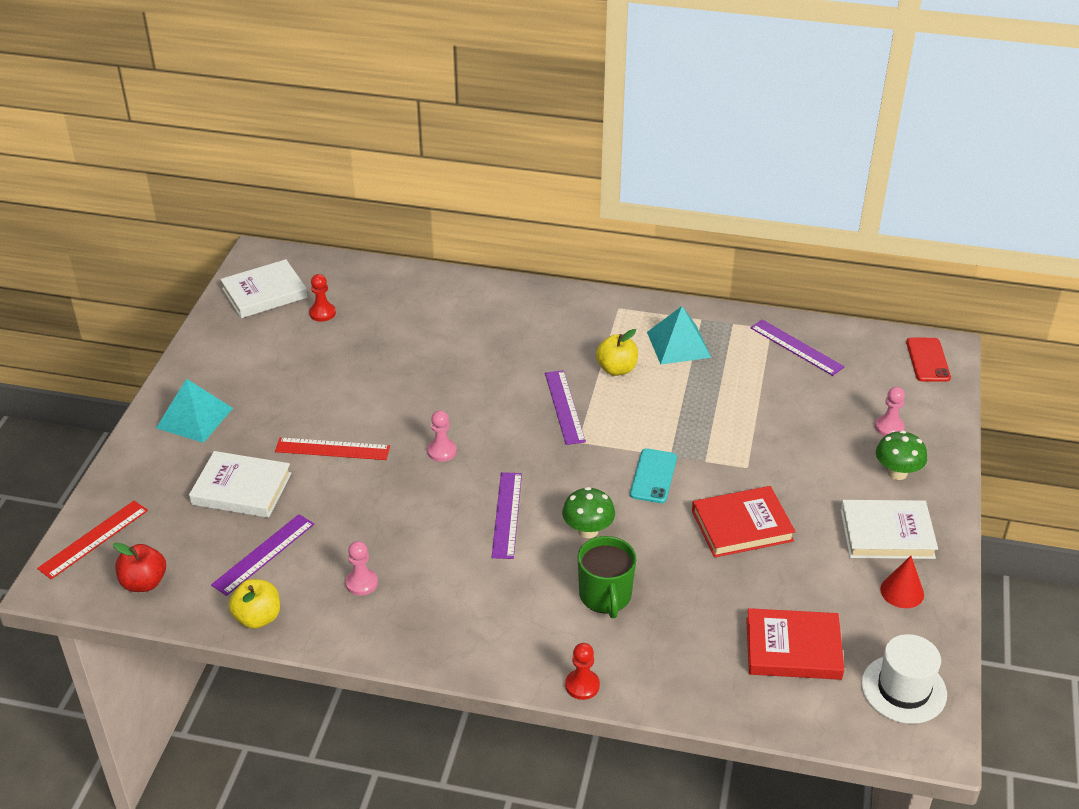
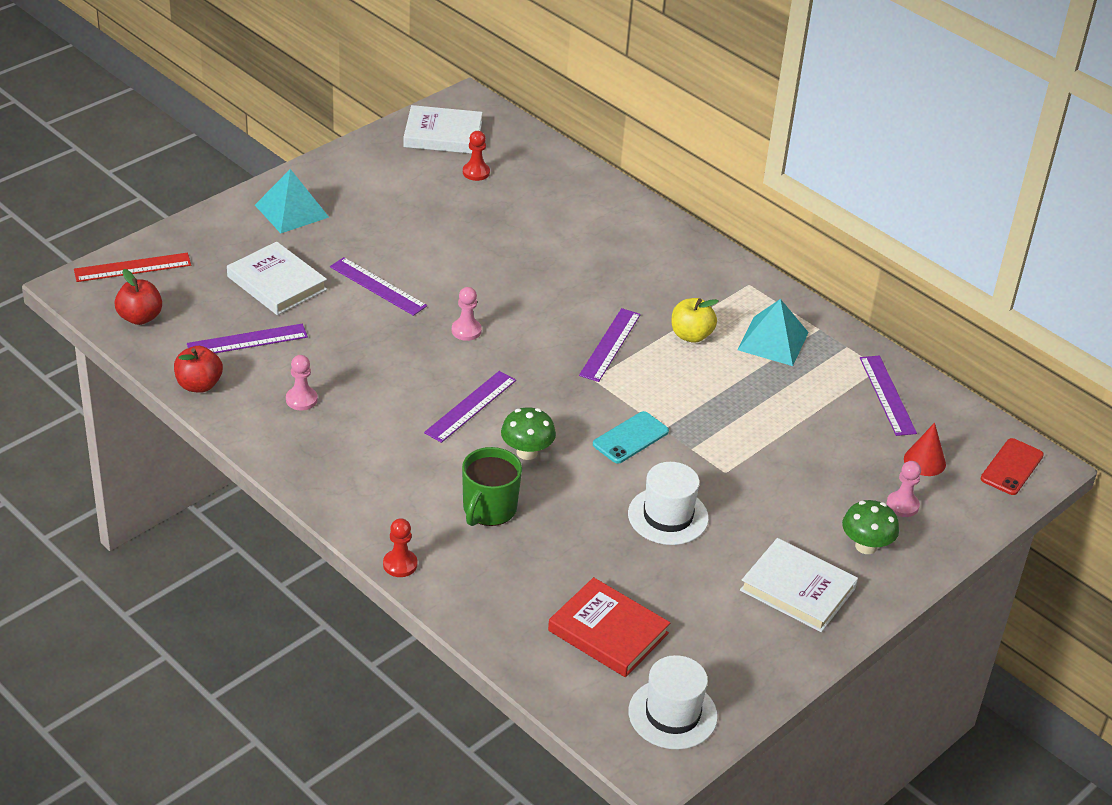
camera: 30 degrees right, 0 degrees up
(258, 618) = (199, 385): yellow apple -> red apple
(332, 449) = (377, 286): red ruler -> purple ruler
(742, 526) = (668, 516): red book -> white hat
(902, 591) = (758, 641): red cone -> red cone (924, 461)

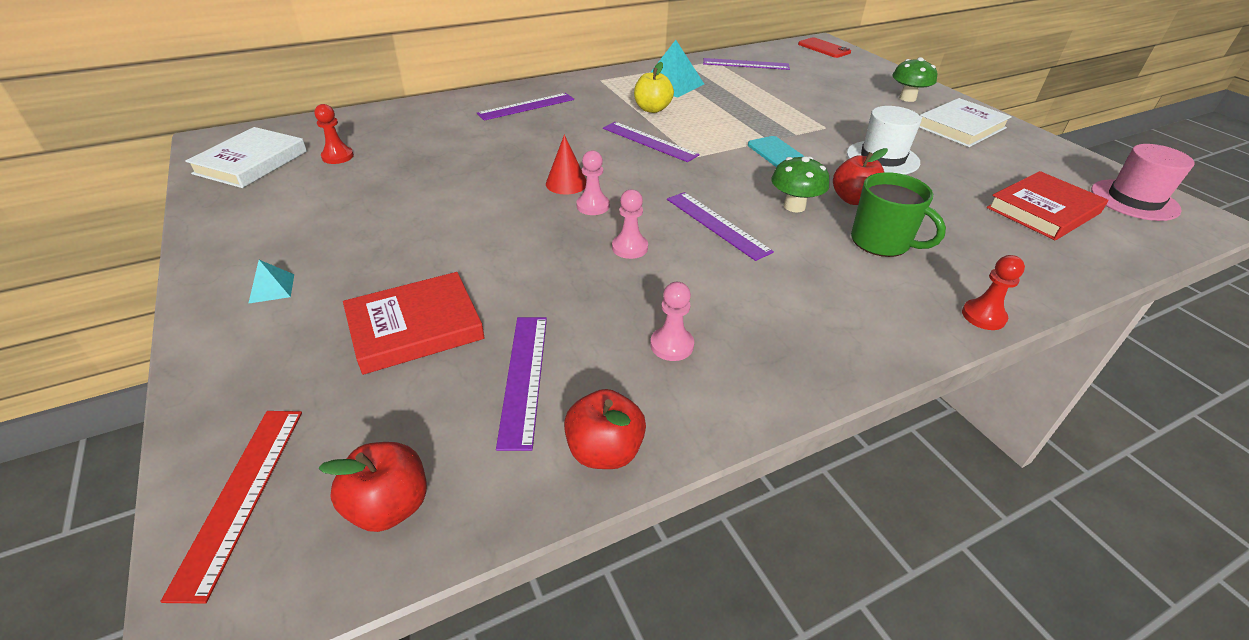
camera: 70 degrees left, 0 degrees up
(277, 283) = (415, 327): white book -> red book
(291, 211) = (271, 288): turquoise pyramid -> turquoise pyramid, size x0.49
(377, 286) = (481, 248): purple ruler -> purple ruler (526, 106)
(561, 492) = (853, 199): none -> red apple
(672, 714) = (1134, 200): white hat -> pink hat
(902, 505) = (862, 81): pink pawn -> pink pawn (630, 248)
(924, 461) = (817, 67): red cone -> red cone (566, 183)

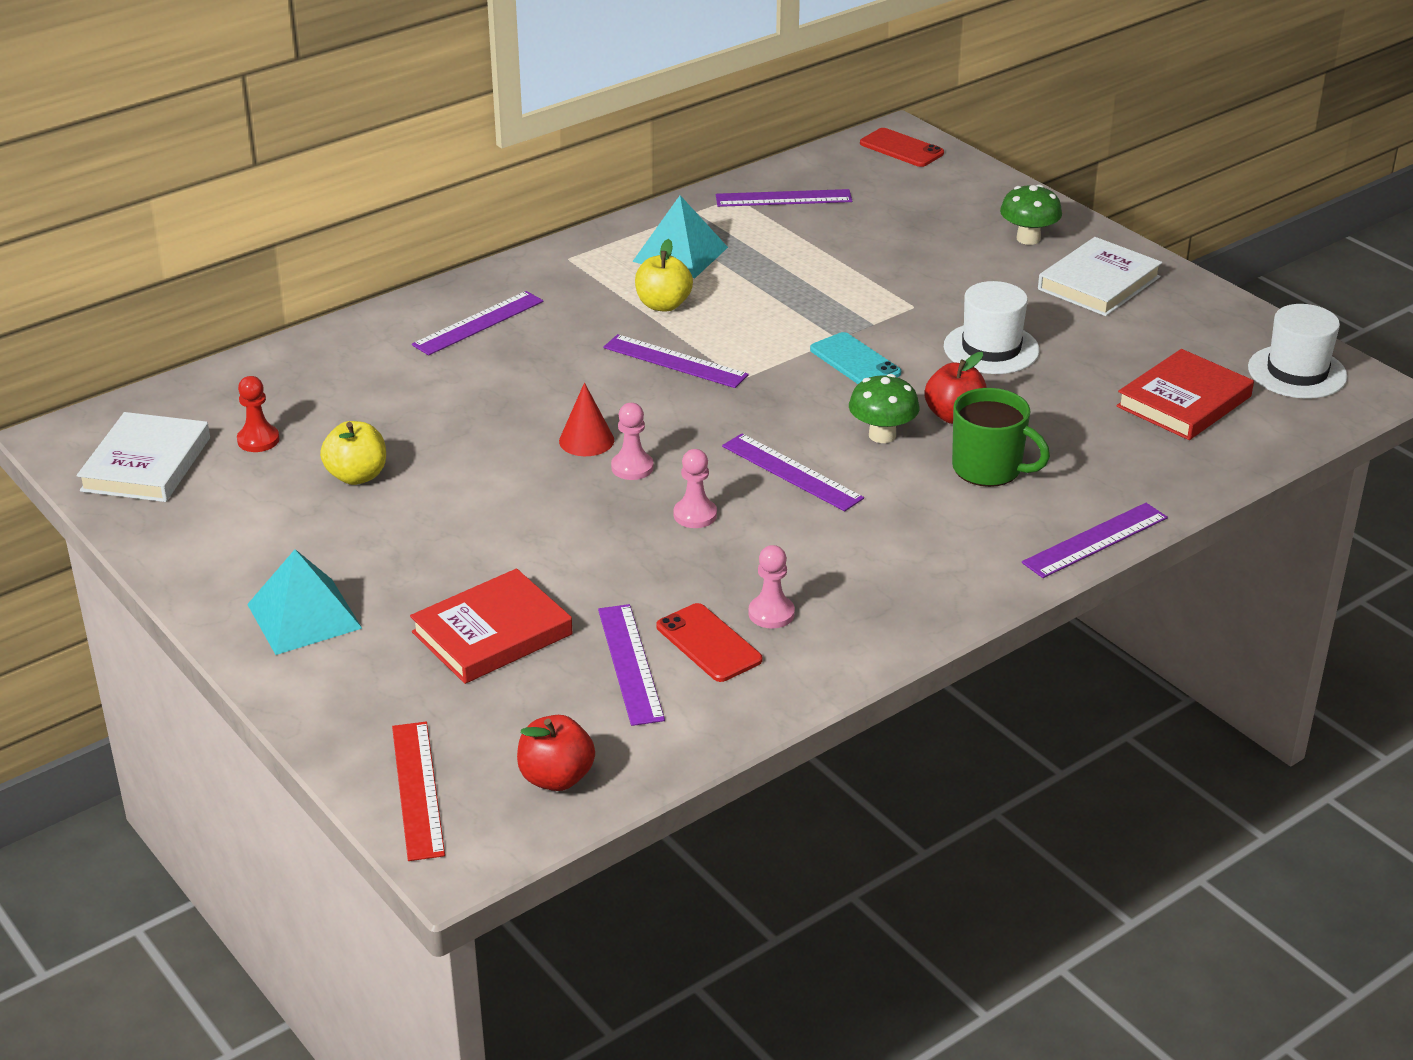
camera: 10 degrees left, 5 degrees down
(271, 288) = (304, 616): turquoise pyramid -> turquoise pyramid, size x2.03
(388, 187) = (357, 476): none -> yellow apple
(604, 451) = (732, 712): red apple -> none
(605, 367) = (708, 643): none -> red phone
(983, 316) = (1095, 540): red pawn -> purple ruler
(1134, 200) = (1297, 372): pink hat -> white hat

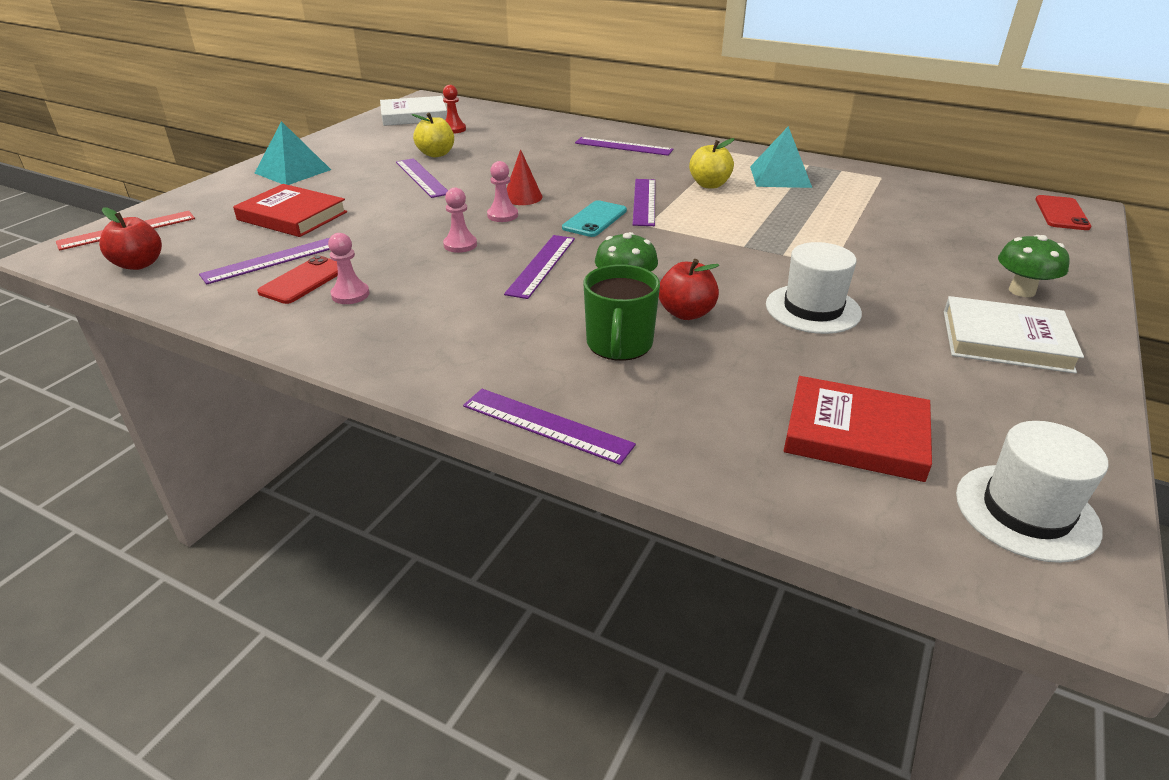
camera: 65 degrees right, 0 degrees up
(783, 198) = (908, 190): purple ruler -> purple ruler (422, 177)
(855, 361) = (719, 258): turquoise phone -> turquoise phone (595, 219)

